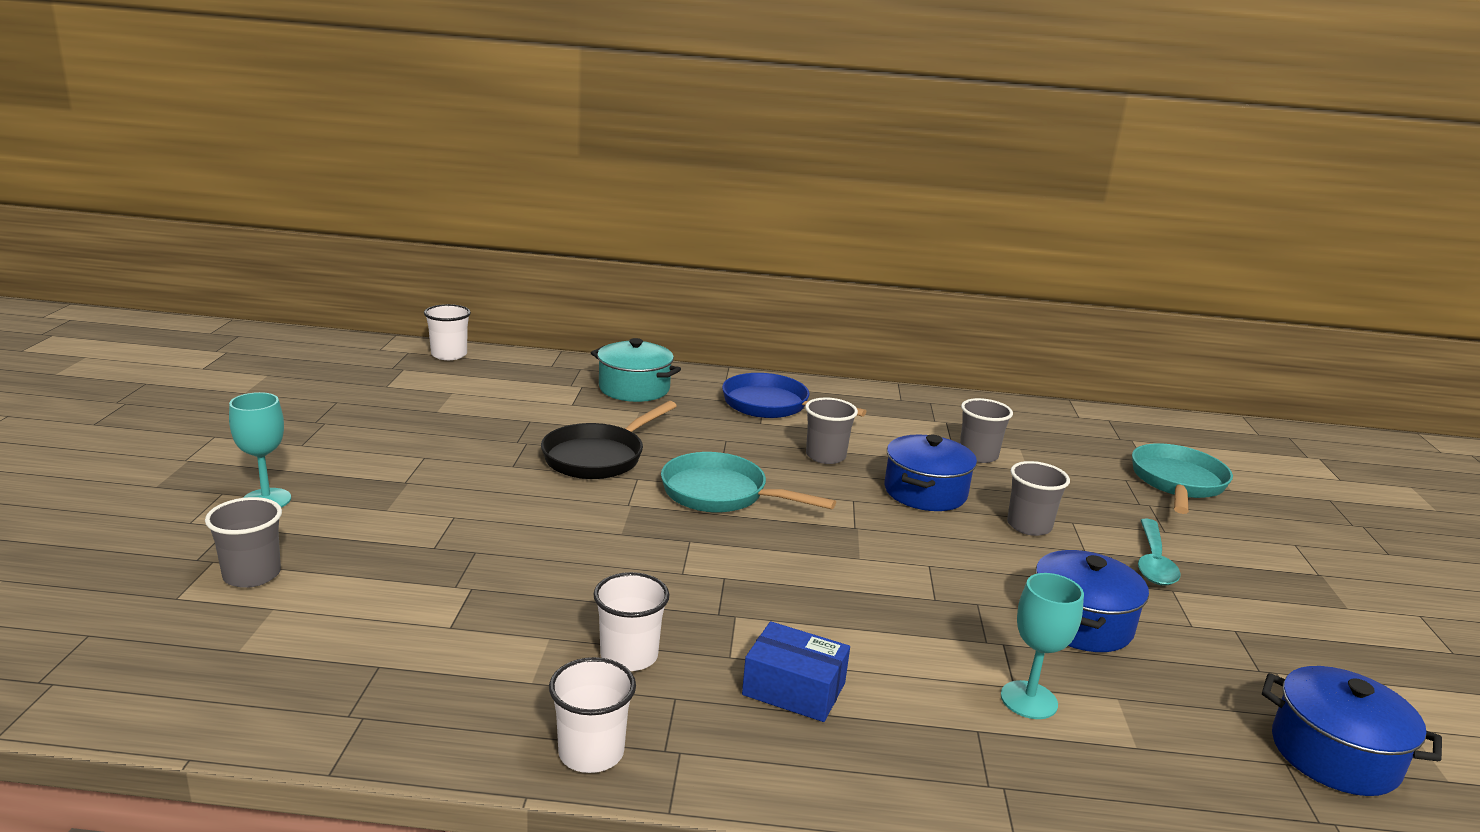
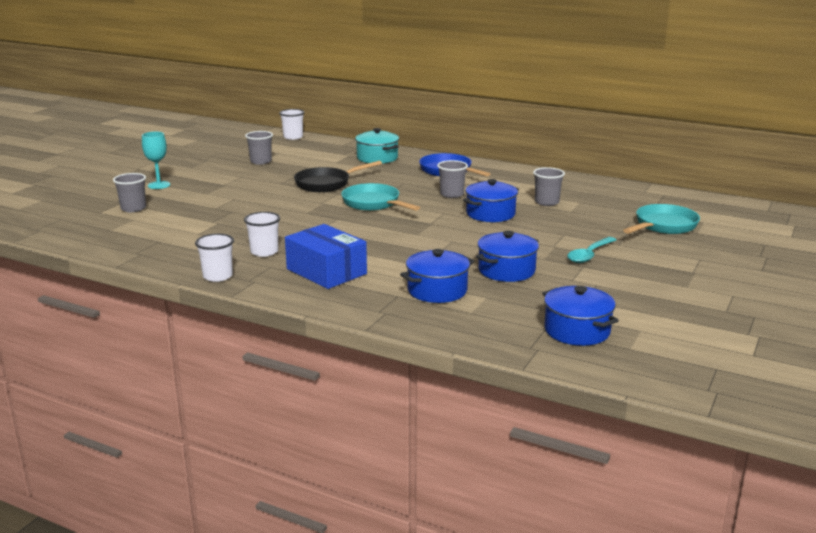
camera: 25 degrees right, 0 degrees up
(794, 689) = (326, 271): blue box -> blue box, size x1.53
(1029, 526) = (533, 233): grey cup -> grey cup (261, 161)
(1029, 700) = (437, 290): turquoise goblet -> blue pot

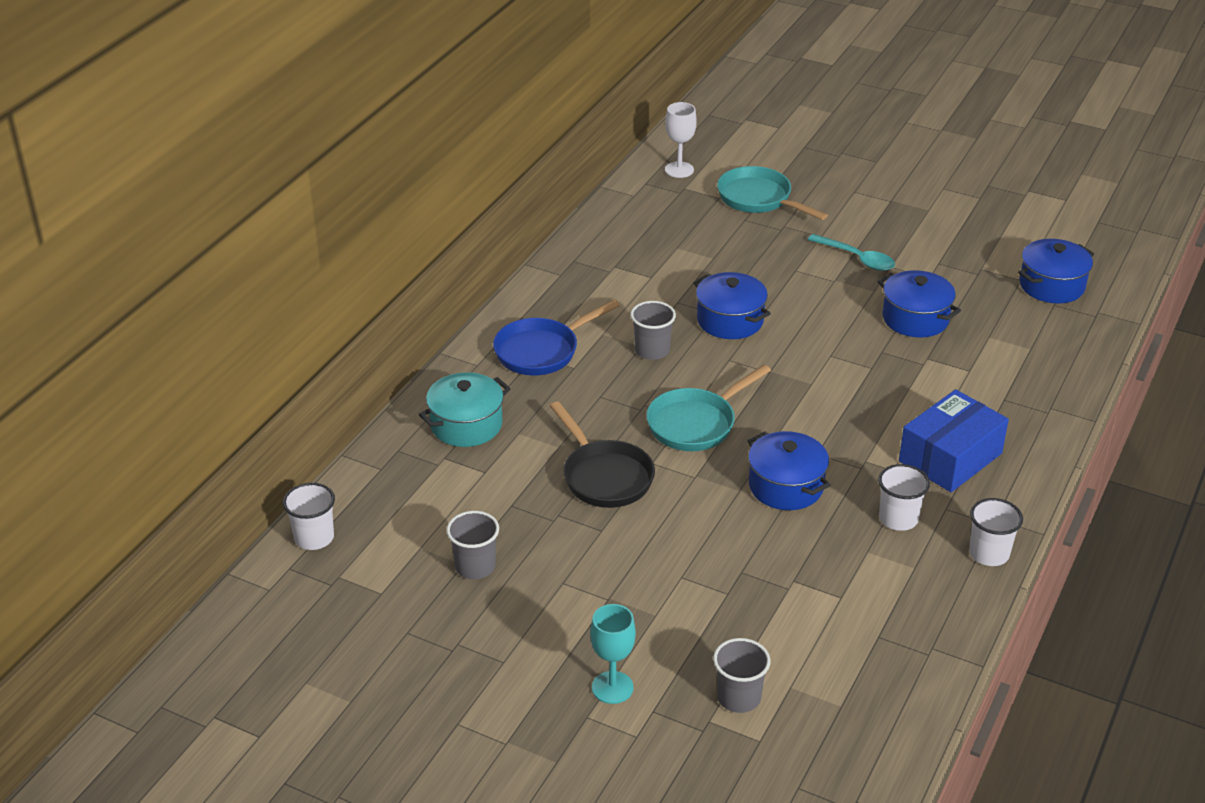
camera: 90 degrees left, 15 degrees up
(437, 290) = (983, 370): blue pot -> blue pot (786, 486)
(546, 202) = (681, 273): grey cup -> none
(691, 203) = (679, 170): none -> white goblet

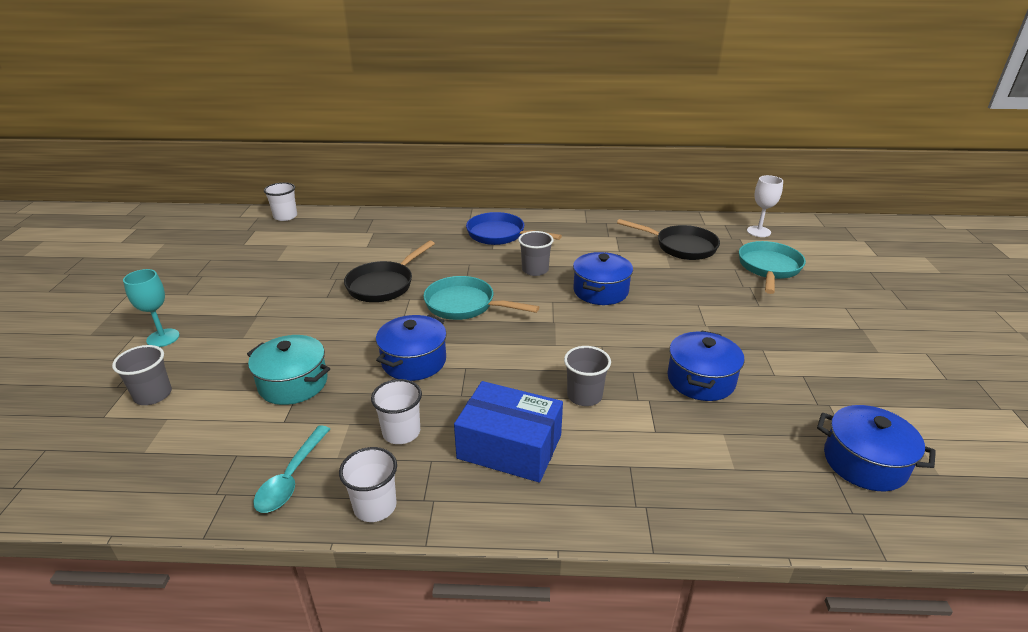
camera: 65 degrees right, 5 degrees down
(466, 425) = (408, 231): turquoise pot -> turquoise pot (293, 383)
(475, 567) = (274, 264): grey cup -> grey cup (584, 396)
(674, 232) = (681, 246): none -> black pan
(856, 258) = (751, 329): turquoise spoon -> turquoise spoon (291, 477)

